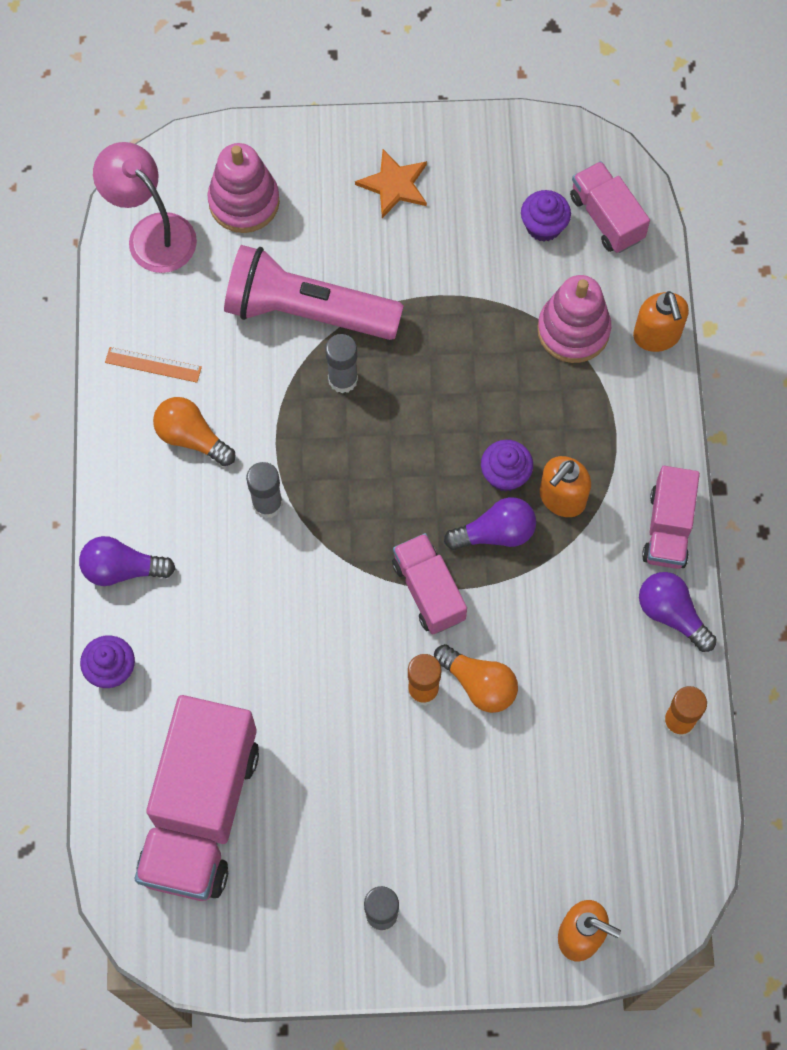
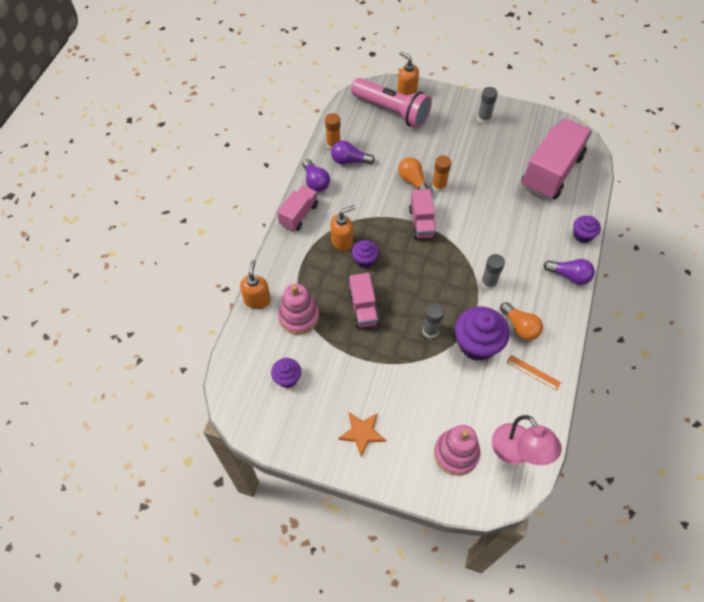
camera: 160 degrees left, 10 degrees down
(257, 382) = (477, 344): none -> purple cupcake
(306, 311) = (438, 374): pink flashlight -> pink flashlight (392, 111)
(495, 533) = (380, 236): purple light bulb -> purple light bulb (349, 160)
(606, 218) = (250, 371): pink truck -> pink truck (363, 308)

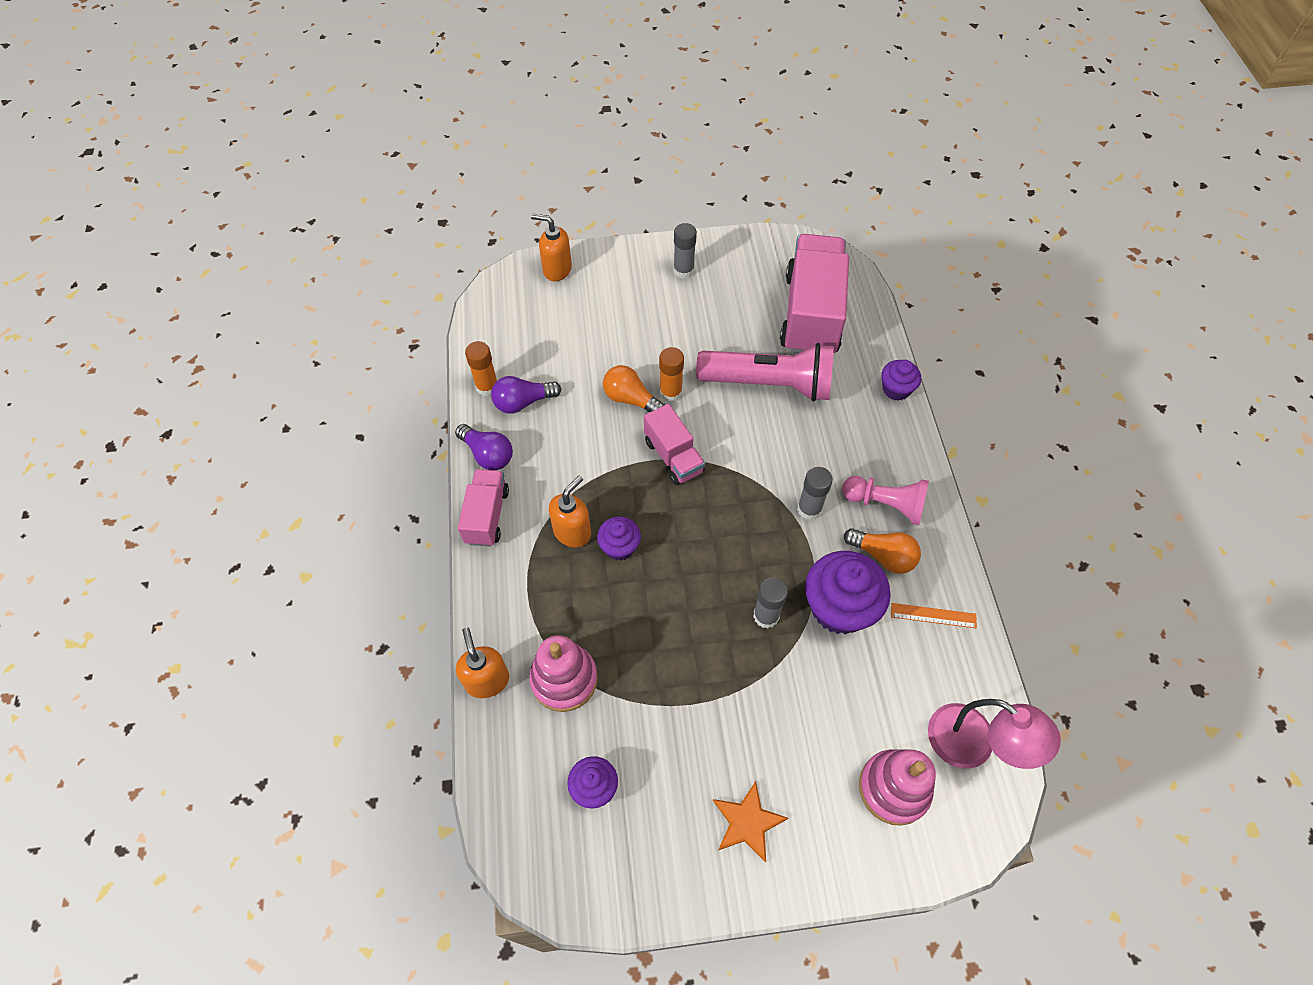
camera: 25 degrees left, 0 degrees up
(363, 308) = (653, 623): pink truck -> none
(392, 111) = (550, 304): pink flashlight -> pink flashlight (769, 384)
(538, 299) = (886, 504): none -> pink pawn
(569, 276) = (908, 454): purple light bulb -> none

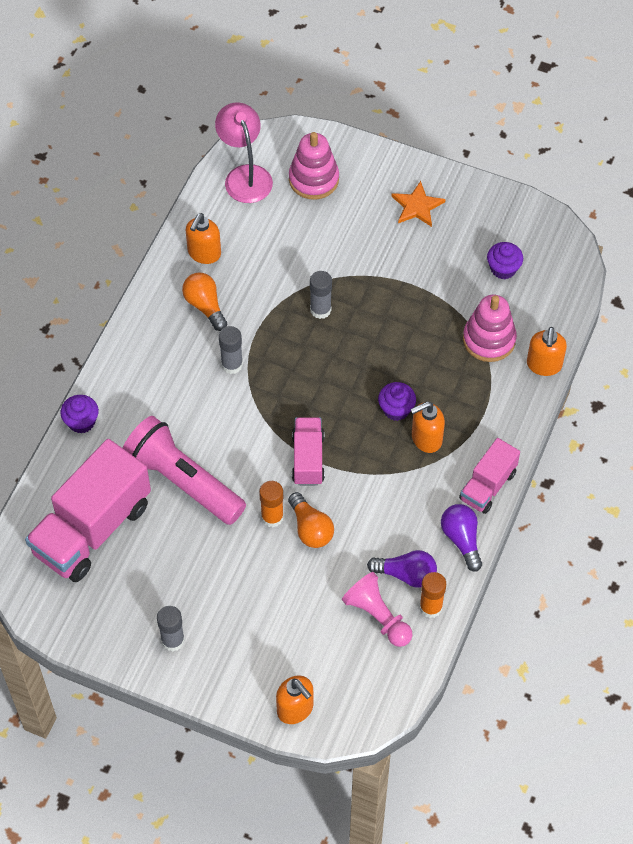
camera: 150 degrees left, 0 degrees up
(839, 607) = (265, 290): purple cupcake -> none
(886, 504) = (171, 339): pink pawn -> pink pawn (377, 616)
(933, 616) = (204, 253): orange ruler -> orange soap dispenser

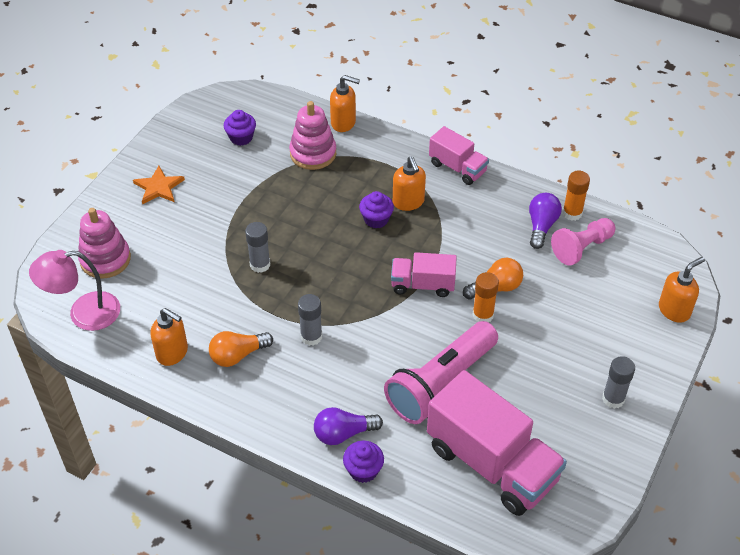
camera: 85 degrees left, 10 degrees down
(462, 539) = (508, 188): purple light bulb -> purple light bulb (343, 433)

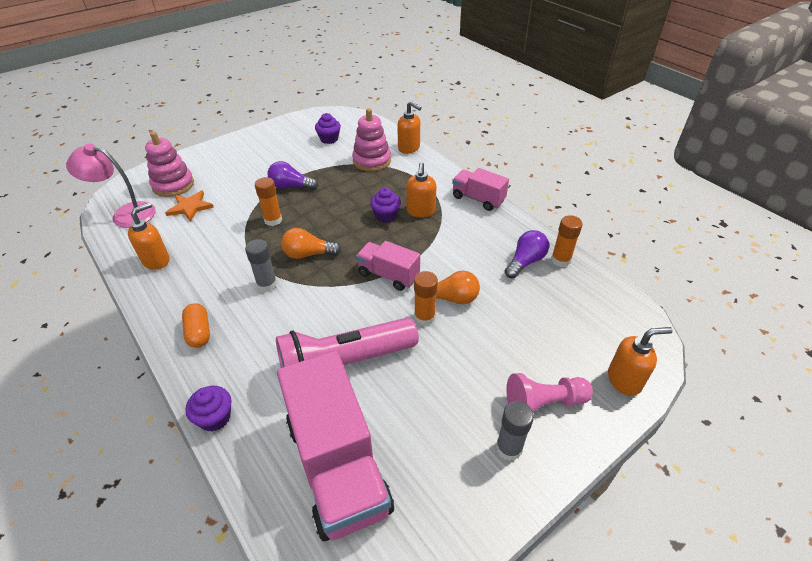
camera: 25 degrees right, 5 degrees down
(158, 187) = (248, 153): orange star -> orange star (190, 207)
(172, 353) = (156, 260): orange soap dispenser -> orange soap dispenser turned 105 degrees counterclockwise
(238, 355) = (200, 278): orange light bulb -> orange light bulb (308, 254)
(260, 264) = (273, 220): grey glue stick -> orange glue stick
(284, 406) = (199, 332): none -> orange capsule
(343, 433) = (226, 375): purple light bulb -> purple light bulb (291, 186)
(457, 168) = (478, 199): pink truck -> pink truck turned 150 degrees clockwise
(582, 248) = (554, 291): pink pawn -> pink pawn (543, 403)

